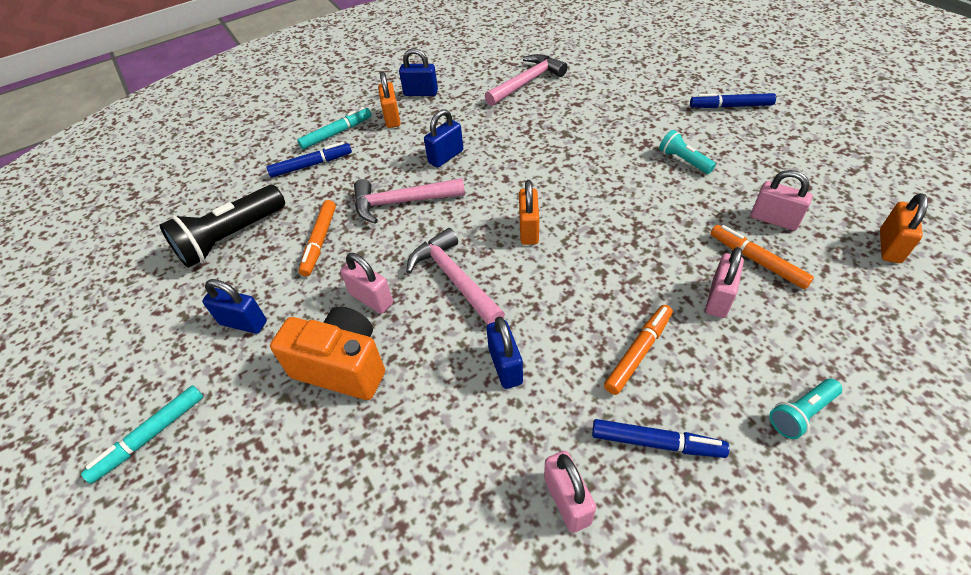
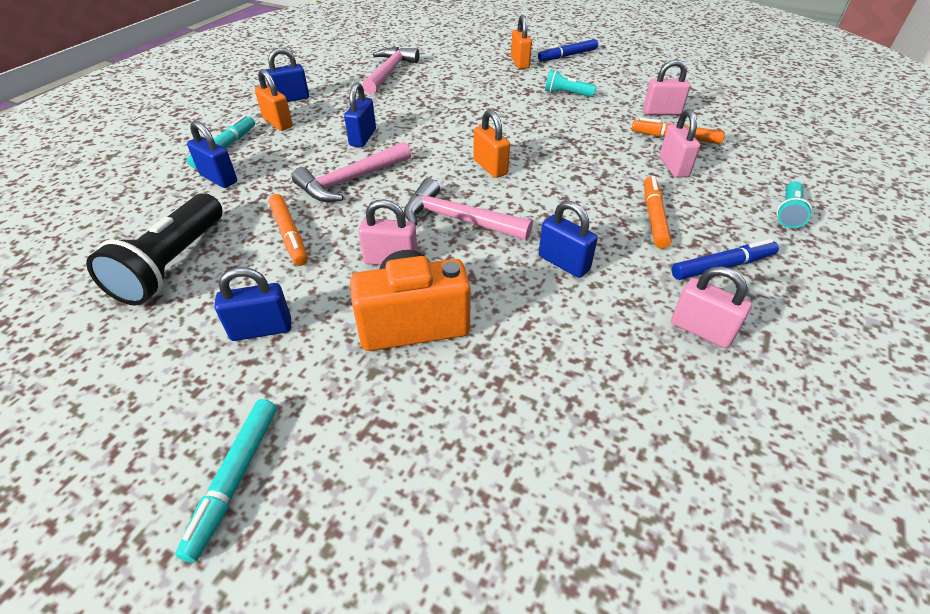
camera: 35 degrees left, 5 degrees down
(311, 165) = (218, 178): blue marker -> blue padlock
(889, 246) = (743, 108): orange padlock -> orange padlock (520, 63)

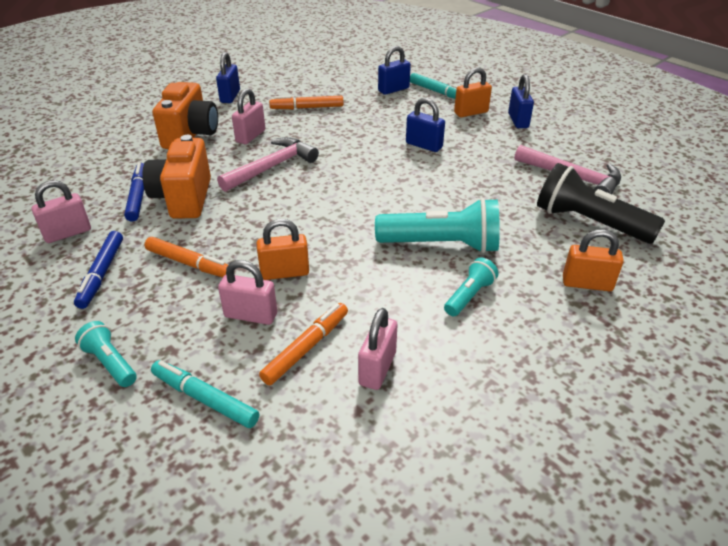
camera: 110 degrees right, 5 degrees down
(172, 264) = (307, 77): black flashlight -> black flashlight (589, 222)
(235, 479) = (150, 88): turquoise marker -> turquoise marker (205, 399)
(350, 181) = (357, 133): pink hammer -> none
(490, 167) = (333, 197): orange padlock -> orange padlock (285, 273)
(519, 109) = (442, 245): none -> turquoise flashlight
(563, 263) = (183, 198): blue padlock -> orange camera
(567, 56) = (610, 344): blue marker -> blue marker (138, 196)

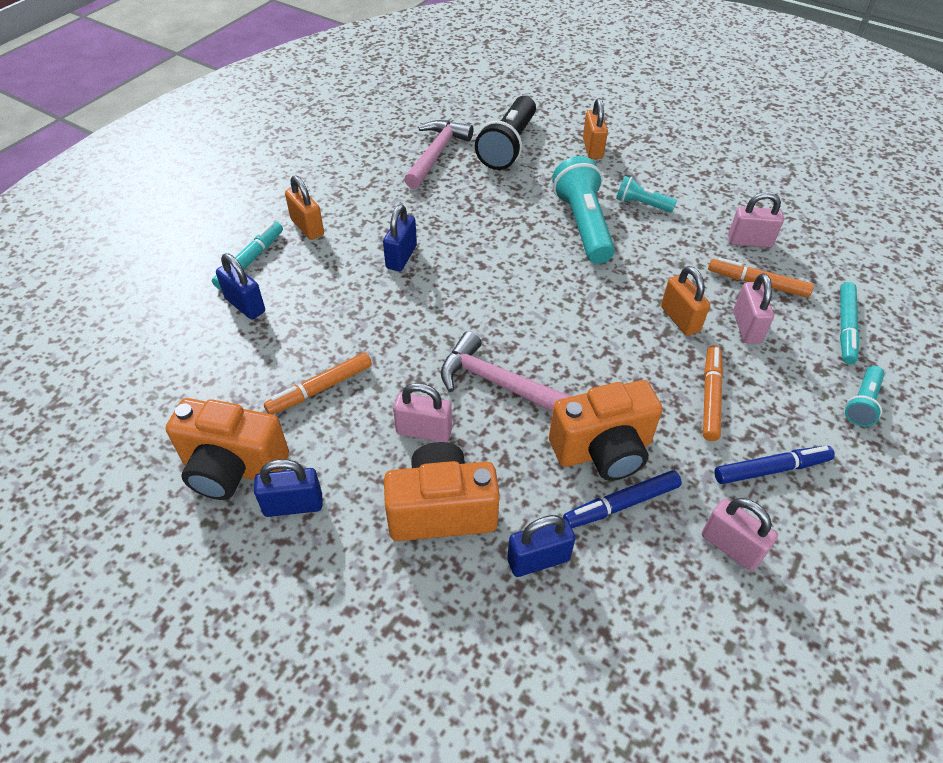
camera: 105 degrees left, 10 degrees up
(266, 83) = (233, 468): none -> orange camera
(307, 108) = (320, 389): orange marker -> orange marker turned 75 degrees clockwise
(518, 121) = (322, 190): blue padlock -> blue padlock (538, 560)

